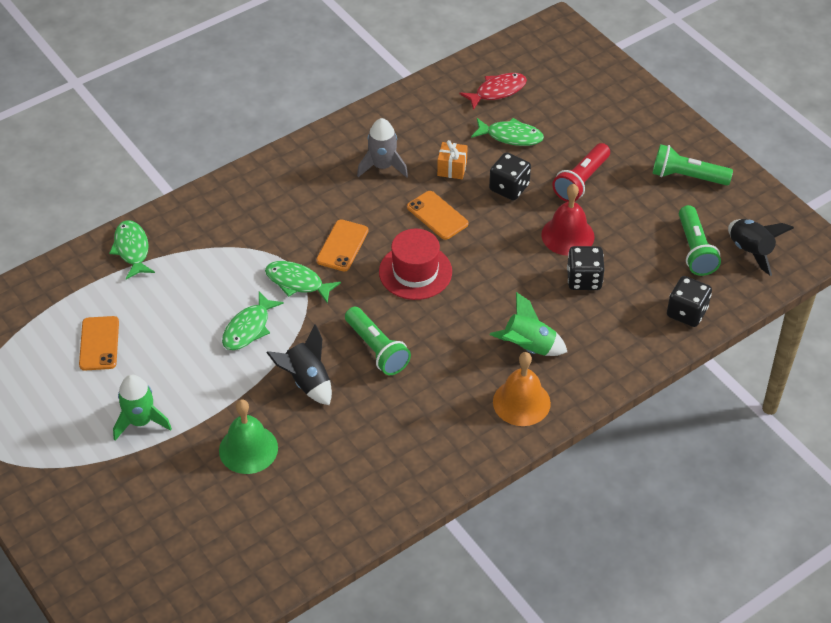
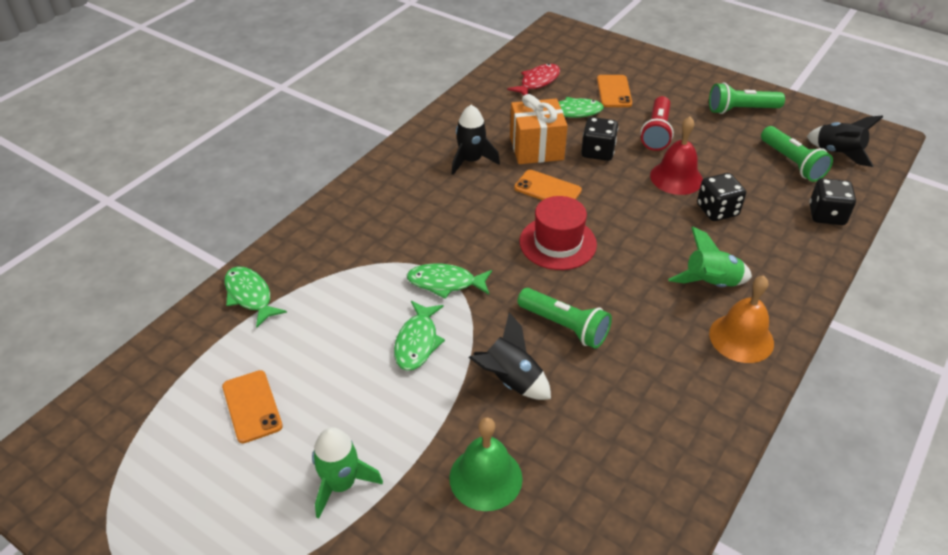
camera: 20 degrees left, 5 degrees down
(342, 246) = (472, 237): orange phone -> orange phone (614, 91)
(383, 166) = (471, 161): grey rocket -> black rocket
(452, 168) = (536, 148): orange gift -> orange gift, size x1.83

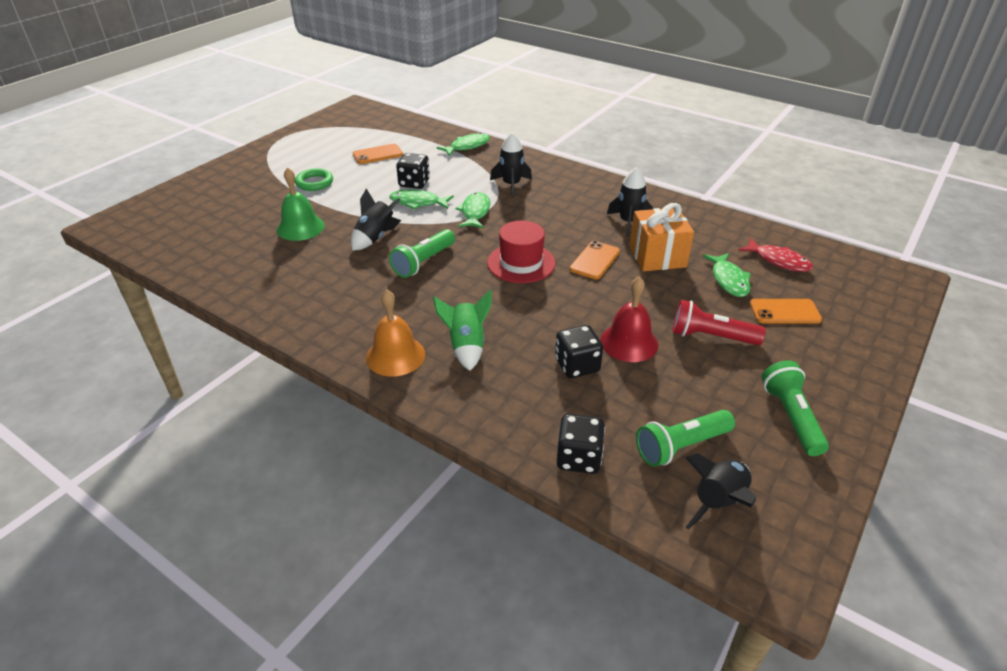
camera: 90 degrees right, 5 degrees down
(341, 484) = (314, 183): green rocket -> green ring
(376, 249) = (511, 185): none -> black rocket
(597, 152) = (661, 293): black dice -> black dice (414, 183)

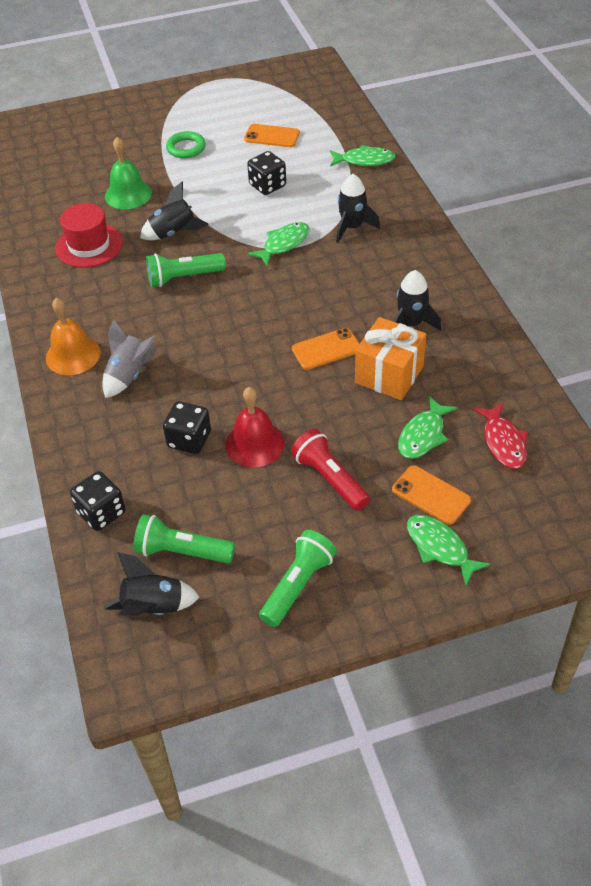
camera: 40 degrees right, 10 degrees up
(418, 202) = (247, 210): green fish -> green fish (439, 547)
(466, 346) = (129, 375): green rocket -> grey rocket
(521, 263) = (260, 319): red hat -> red hat (89, 245)

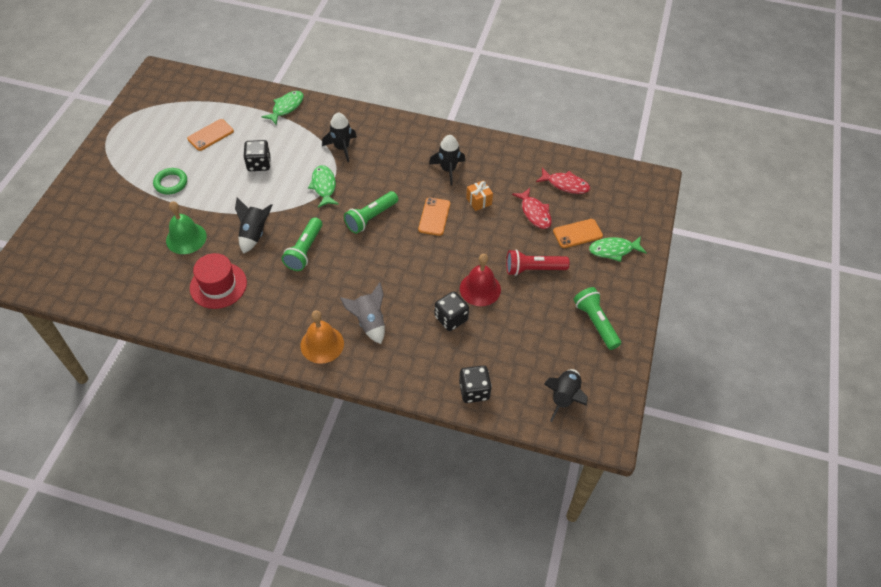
camera: 60 degrees left, 5 degrees up
(182, 551) = (534, 364): green flashlight -> green flashlight (371, 218)
(389, 375) = (479, 201): orange gift -> orange gift, size x0.55
(423, 435) = (534, 213): green fish -> red fish

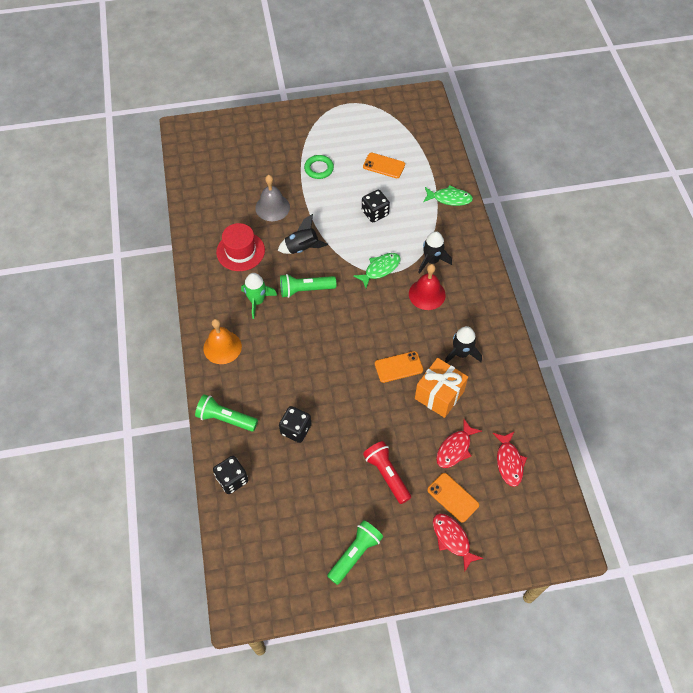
camera: 65 degrees right, 5 degrees up
(186, 238) = (272, 207): green bell -> grey bell
(289, 294) = (257, 301): none -> green rocket
(369, 322) = (260, 370): grey rocket -> none
(371, 218) = (367, 319): green flashlight -> green flashlight (225, 419)
(479, 201) = (439, 395): orange gift -> orange gift, size x1.83
(480, 289) = (339, 439): red bell -> red bell (427, 294)
(564, 397) = (260, 557): black rocket -> none
(613, 250) = (452, 539): green fish -> red fish

